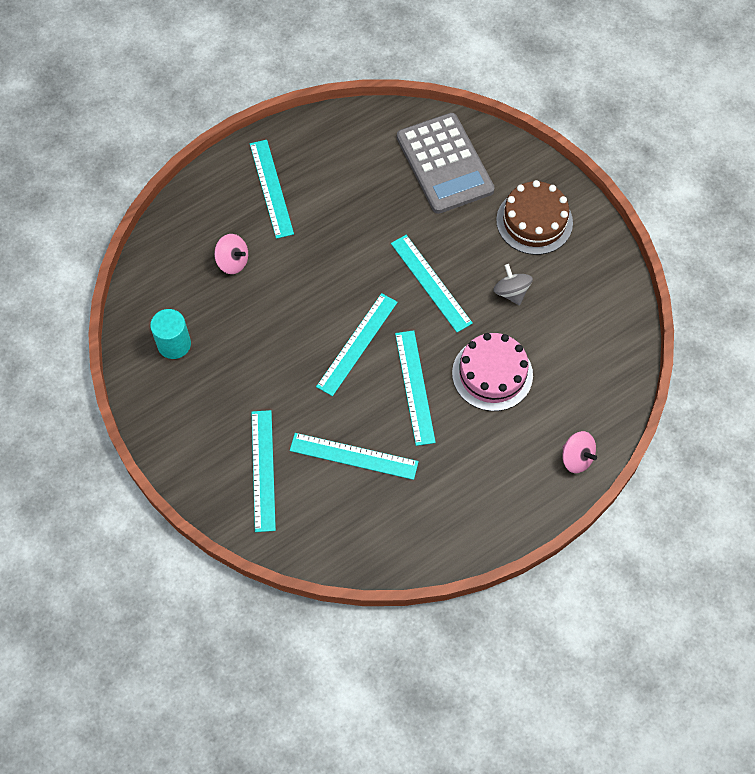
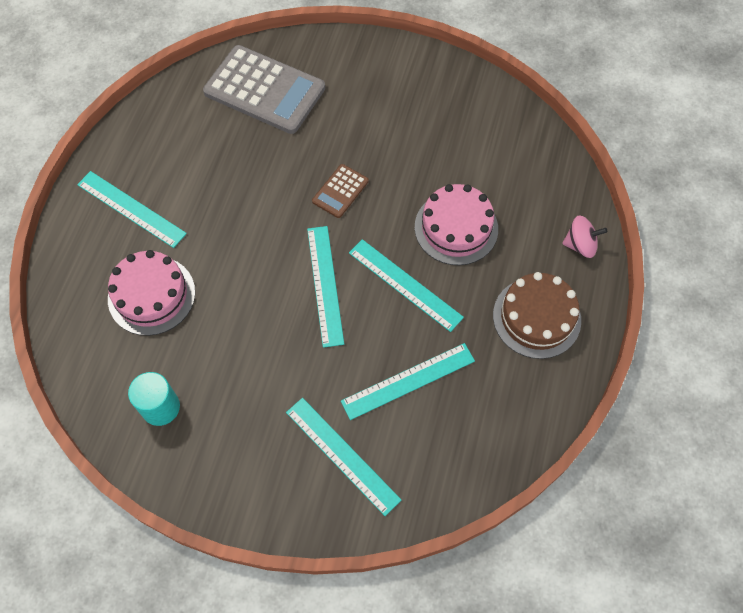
camera: 40 degrees left, 0 degrees up
(233, 262) = (151, 295): pink spinning top -> pink cake
(431, 283) = (340, 191): turquoise ruler -> brown calculator
(511, 292) = (411, 153): grey spinning top -> none
(534, 221) = (377, 87): brown cake -> brown cake (536, 317)

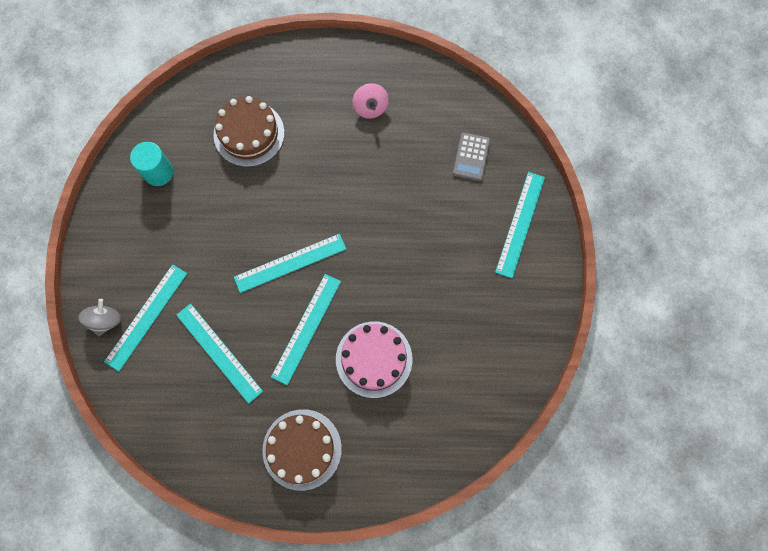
camera: 75 degrees right, 10 degrees up
(131, 209) = (322, 92): turquoise ruler -> turquoise ruler (520, 224)
(151, 295) = (249, 134): pink cake -> brown cake
(264, 90) = (471, 157): grey calculator -> grey calculator, size x0.48
(333, 505) = (105, 320): none -> grey spinning top
(340, 191) = (384, 250): brown calculator -> none
(580, 245) = (386, 476): pink spinning top -> pink spinning top (370, 108)

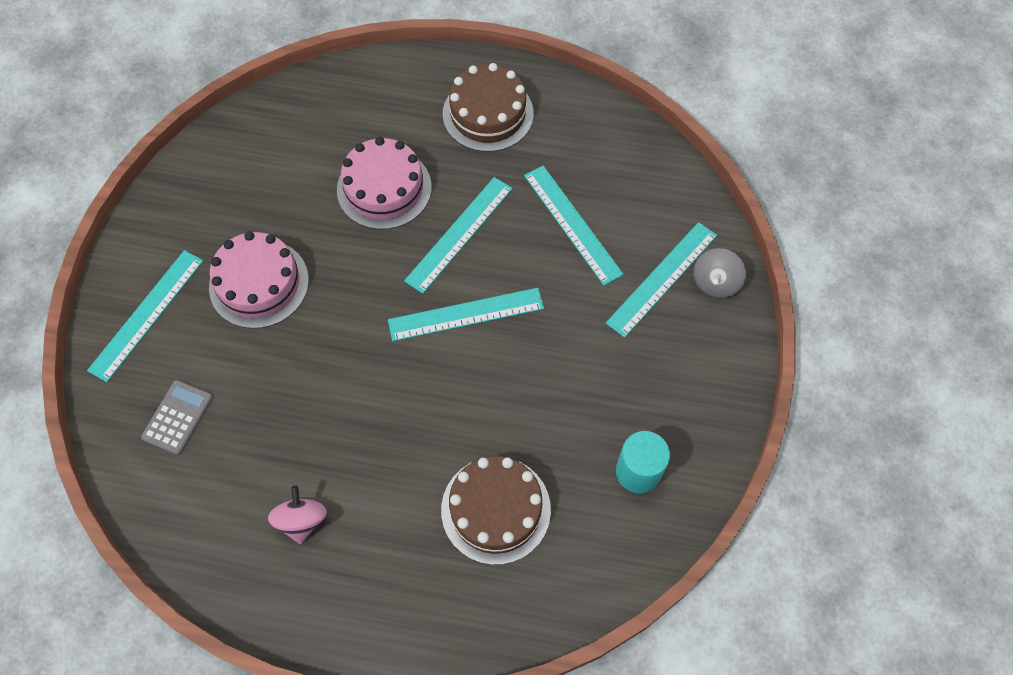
camera: 170 degrees left, 10 degrees down
(447, 261) = (259, 283): none -> pink cake

